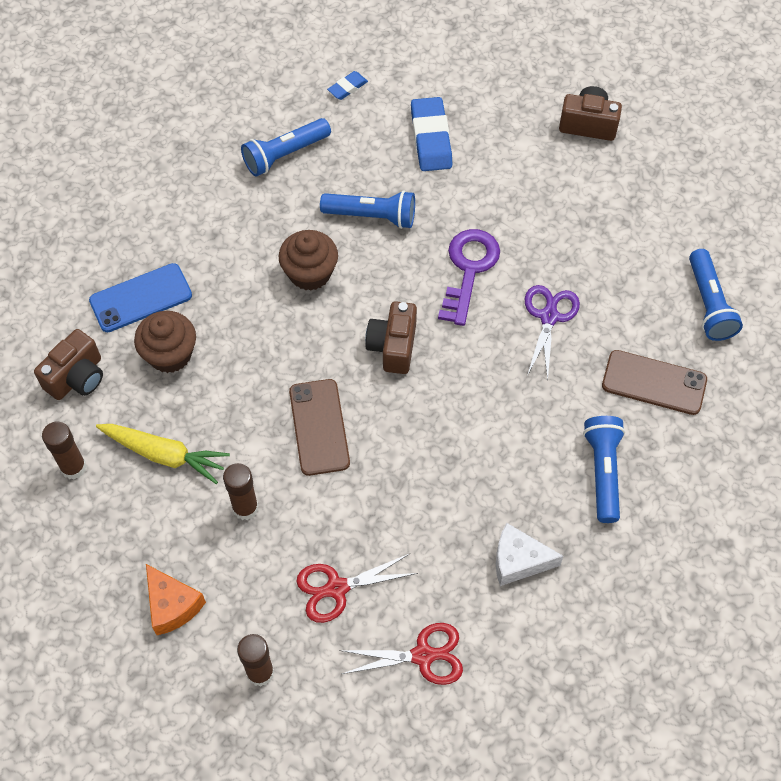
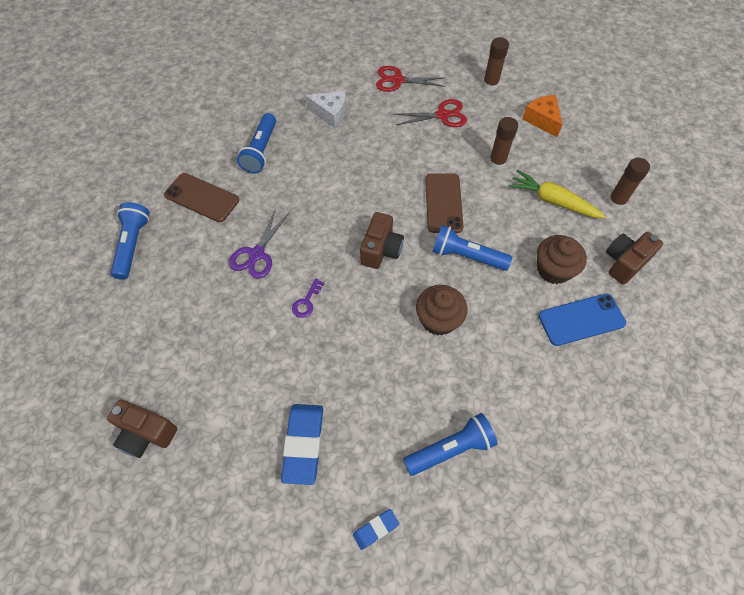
camera: 170 degrees left, 0 degrees up
(372, 216) = (377, 365): blue flashlight -> blue flashlight (466, 256)
(468, 270) = (306, 302): purple key -> purple key, size x0.49

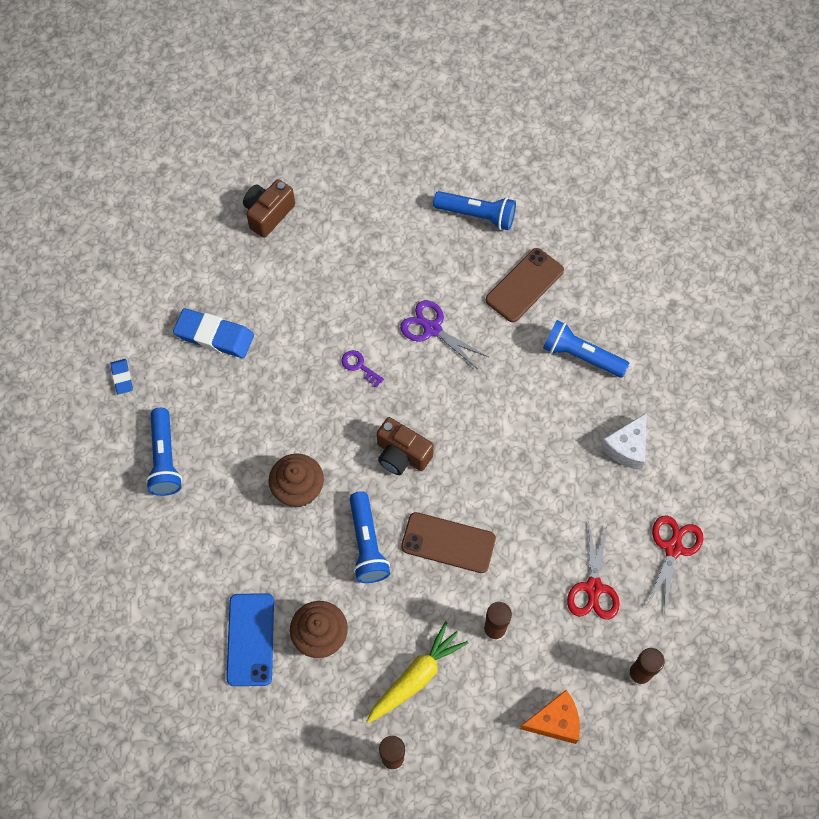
camera: 105 degrees right, 5 degrees up
(466, 256) = (367, 544): blue flashlight -> blue flashlight turned 135 degrees clockwise
(624, 263) = (304, 724): brown camera -> none

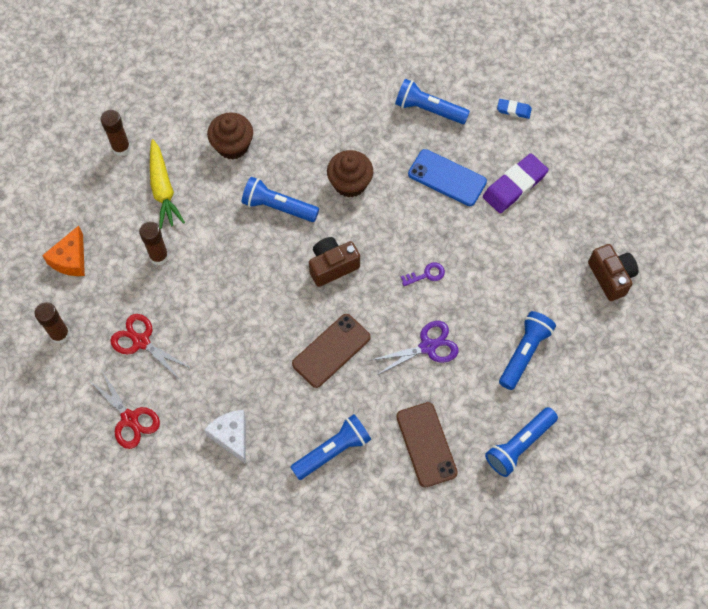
camera: 120 degrees right, 0 degrees up
(214, 336) = (514, 186): blue eraser -> purple eraser
(250, 639) = (259, 103): blue phone -> blue phone (447, 178)
(388, 249) = (524, 353): none -> blue flashlight
(448, 542) = (243, 261): brown phone -> brown phone (331, 350)

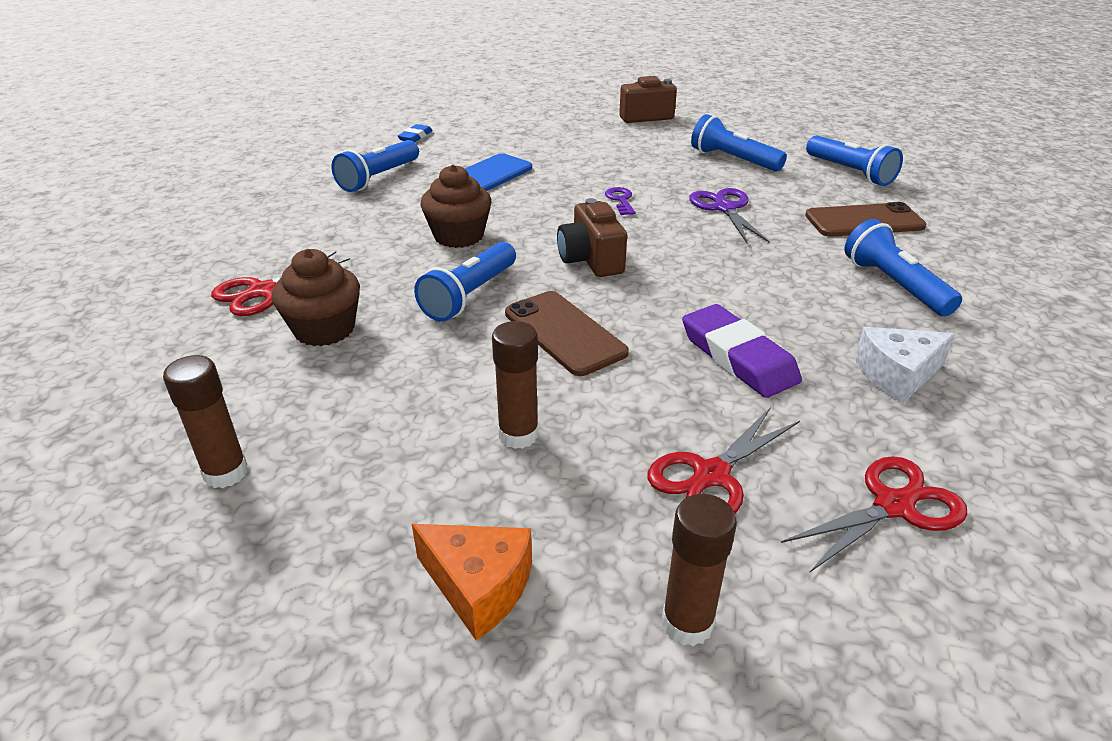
camera: 80 degrees left, 30 degrees down
(163, 189) = (366, 418): yellow carrot -> none
(265, 102) = (263, 291): none -> red scissors
(331, 350) = (731, 272): brown phone -> brown phone (564, 333)
(514, 186) = (516, 145): purple eraser -> purple eraser (738, 357)

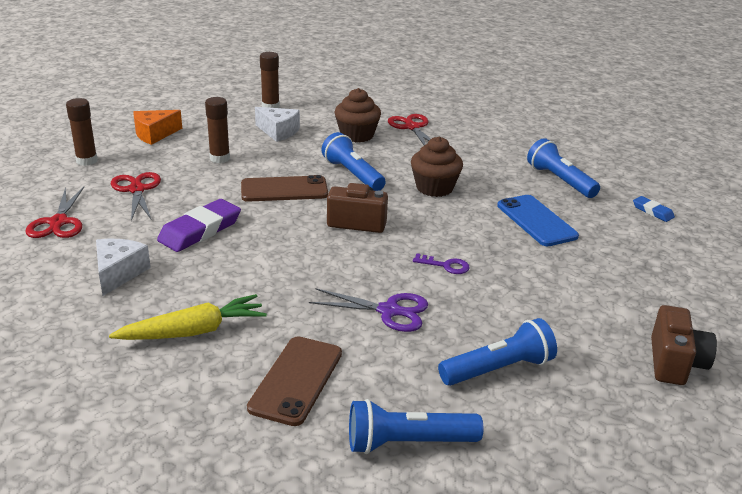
camera: 115 degrees right, 5 degrees down
(356, 413) = (278, 132): none -> white cheese
(738, 357) = (200, 230): purple eraser -> purple eraser turned 45 degrees counterclockwise
(894, 285) = (193, 331): blue flashlight -> yellow carrot

